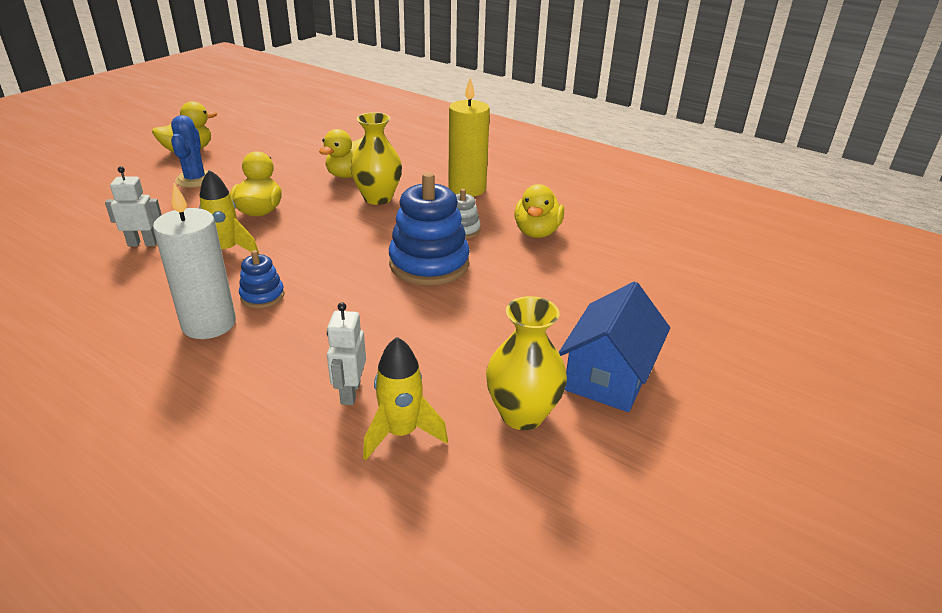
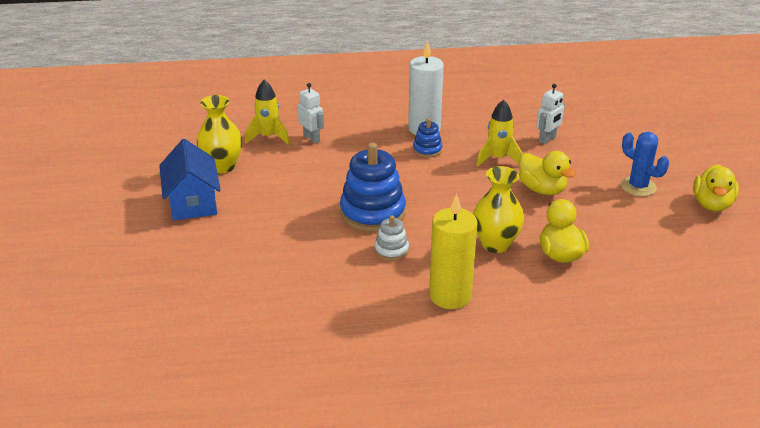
camera: 140 degrees right, 0 degrees up
(537, 232) = (335, 280): yellow duck -> none

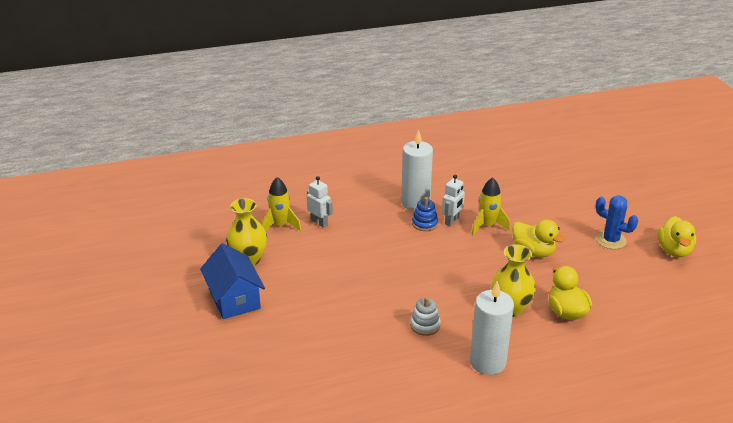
camera: 10 degrees left, 0 degrees up
(372, 213) = (397, 291): blue stacking toy -> none
(450, 296) = (487, 362): yellow candle -> white candle
(547, 139) = (523, 202): white robot -> white robot (452, 221)

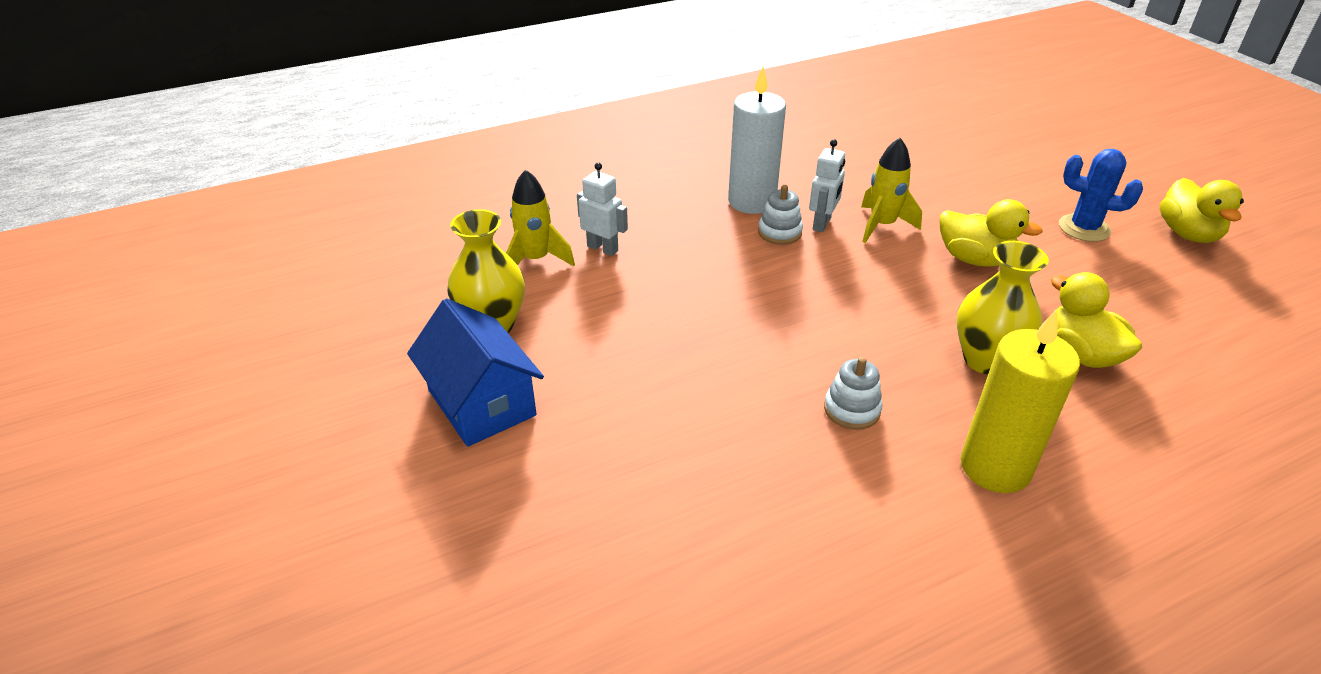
camera: 10 degrees left, 5 degrees up
(424, 223) = (779, 232): blue stacking toy -> white stacking toy
(487, 362) = (995, 467): white candle -> yellow candle

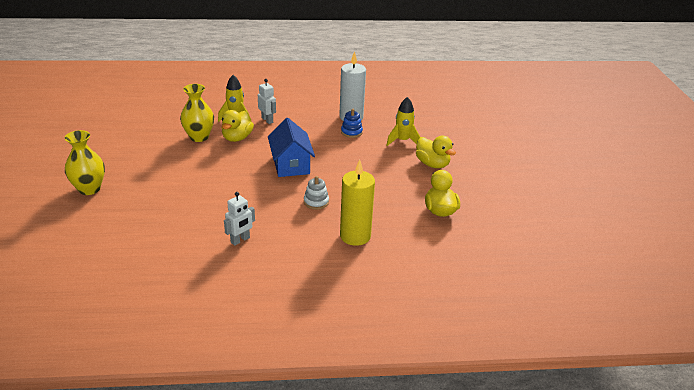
camera: 20 degrees right, 5 degrees down
(482, 402) = (174, 161): blue house -> blue house (291, 164)
(779, 232) = (351, 132): white stacking toy -> blue stacking toy
(822, 224) = (375, 133): white robot -> white robot (240, 240)
(985, 360) = (393, 201): yellow vase -> yellow vase (89, 189)
(1084, 228) = (503, 165): blue cactus -> none
(1187, 234) = (556, 180): yellow duck -> yellow duck (237, 138)

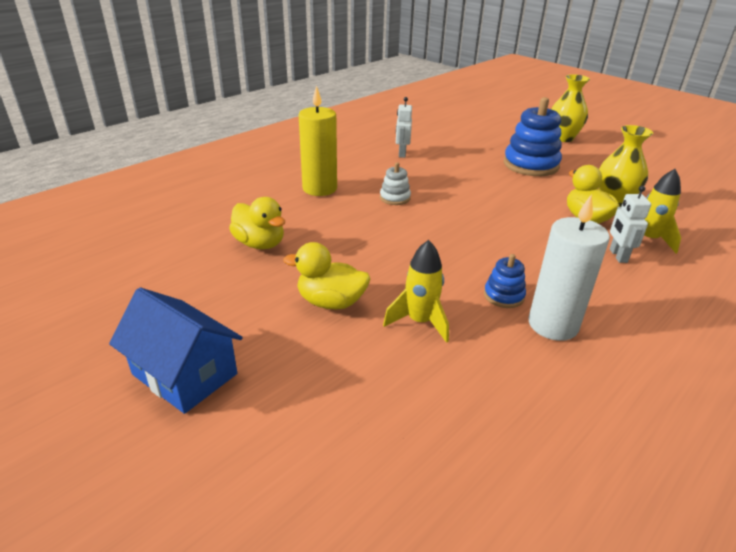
camera: 140 degrees right, 0 degrees up
(176, 180) = (530, 165): none -> blue stacking toy
(267, 120) = (618, 256): white robot -> white robot turned 75 degrees clockwise
(291, 164) = (481, 218): blue house -> blue house (184, 374)

